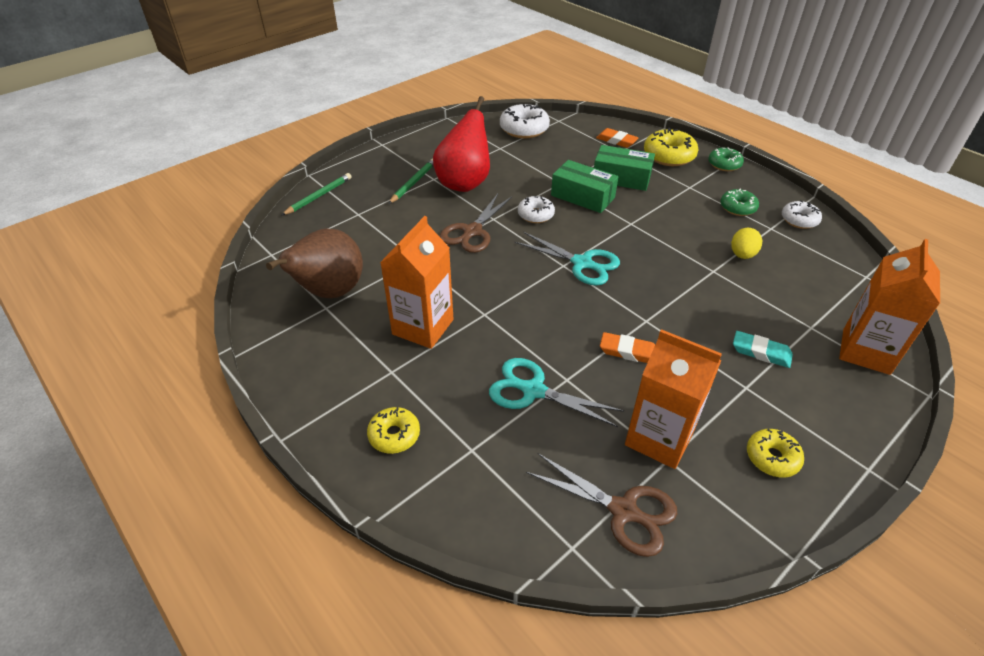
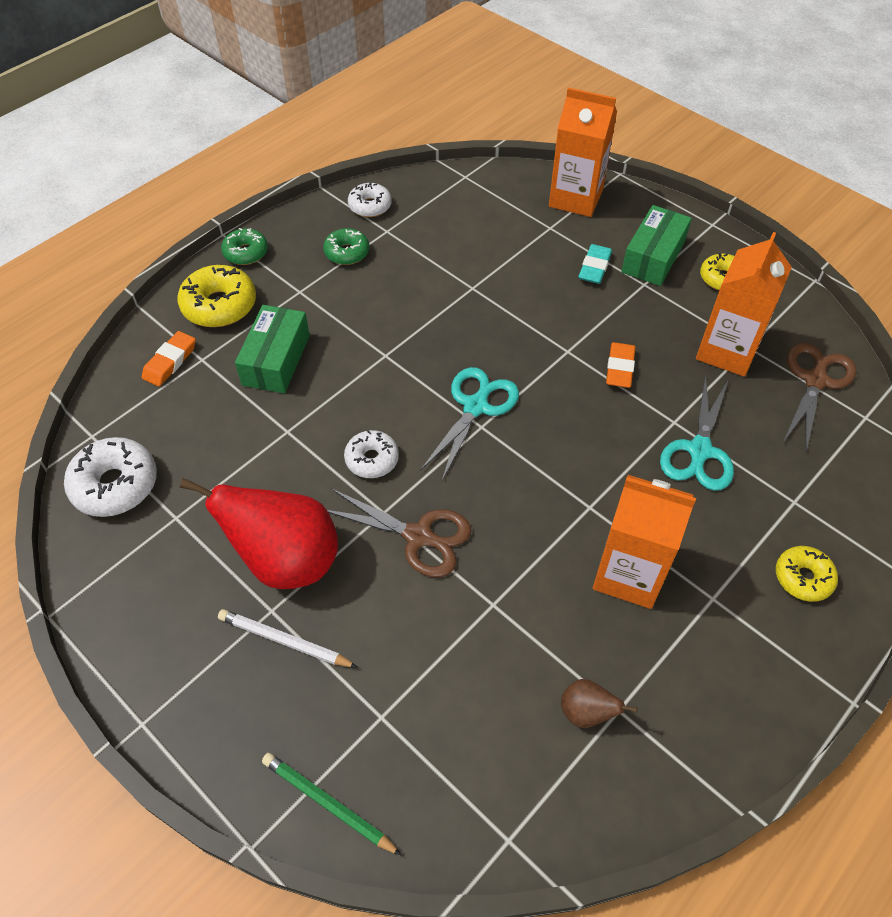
camera: 95 degrees left, 10 degrees up
(329, 292) = (586, 712): brown pear -> brown pear, size x0.45
(413, 183) = (284, 641): green pencil -> white pencil
(582, 196) = (324, 404): green box -> green box (653, 257)
(742, 255) = (440, 260): yellow egg -> none

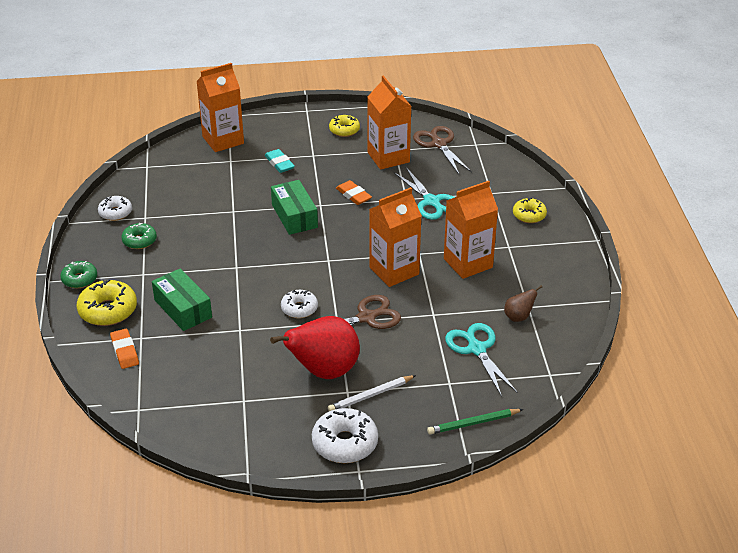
camera: 50 degrees left, 15 degrees down
(115, 485) = (189, 415): white donut -> white donut (345, 443)
(476, 406) = (313, 255): turquoise scissors -> turquoise scissors (476, 349)
(530, 504) = (394, 271): none -> orange carton
(653, 257) = (300, 141): green box -> green box (294, 216)

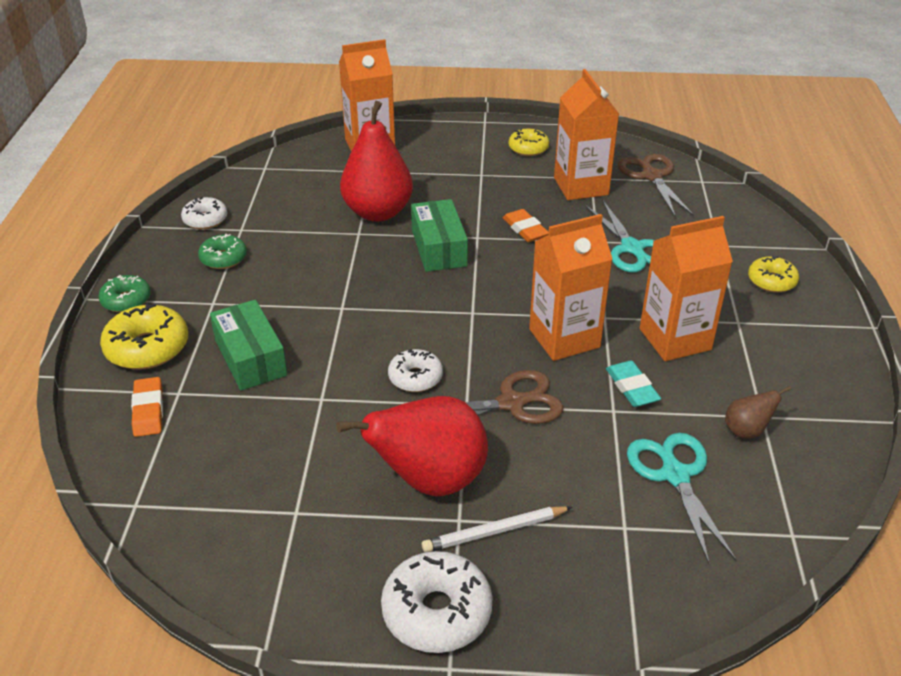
camera: 10 degrees right, 0 degrees up
(243, 193) = (378, 212): none -> red pear
(279, 163) = (435, 180): turquoise eraser -> turquoise eraser (632, 387)
(473, 423) = (656, 606): green pencil -> none

